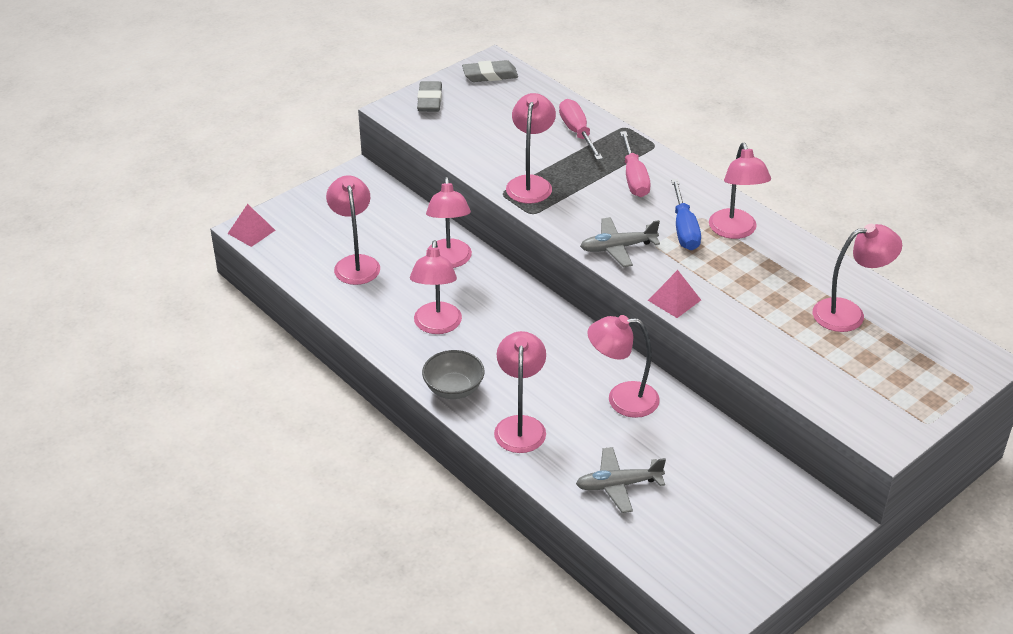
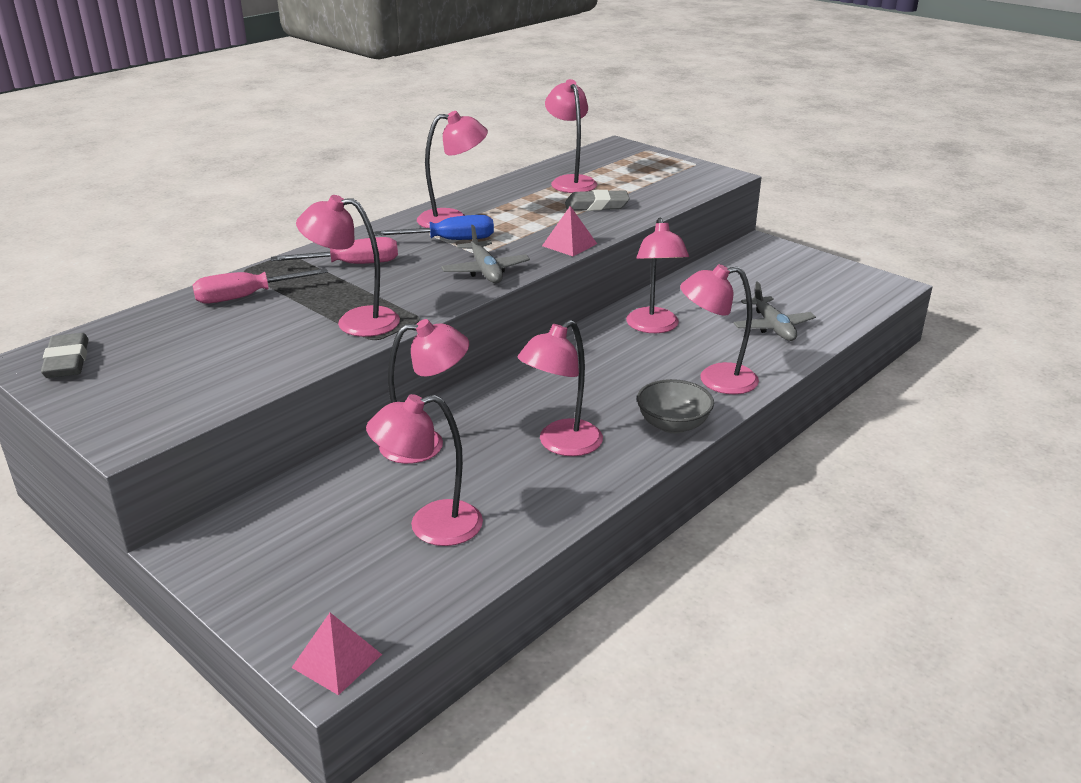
camera: 95 degrees left, 10 degrees down
(429, 100) = (115, 407): grey eraser -> grey eraser (596, 206)
(437, 326) = (561, 444): pink lamp -> pink lamp turned 135 degrees clockwise

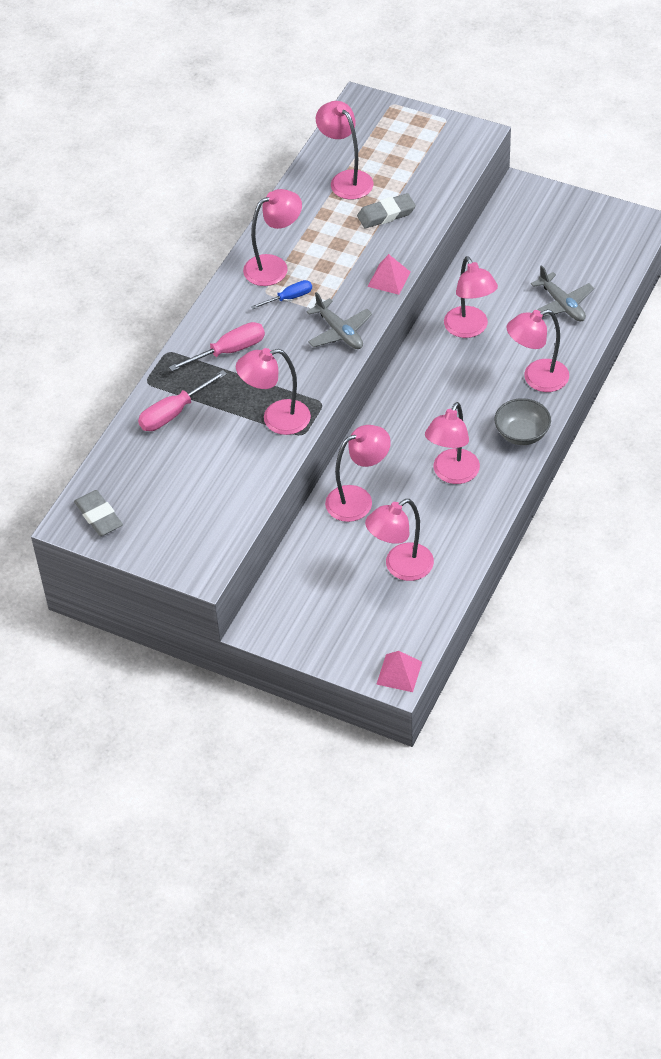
camera: 15 degrees left, 20 degrees up
(451, 240) = (289, 298): blue screwdriver -> blue screwdriver, size x0.65

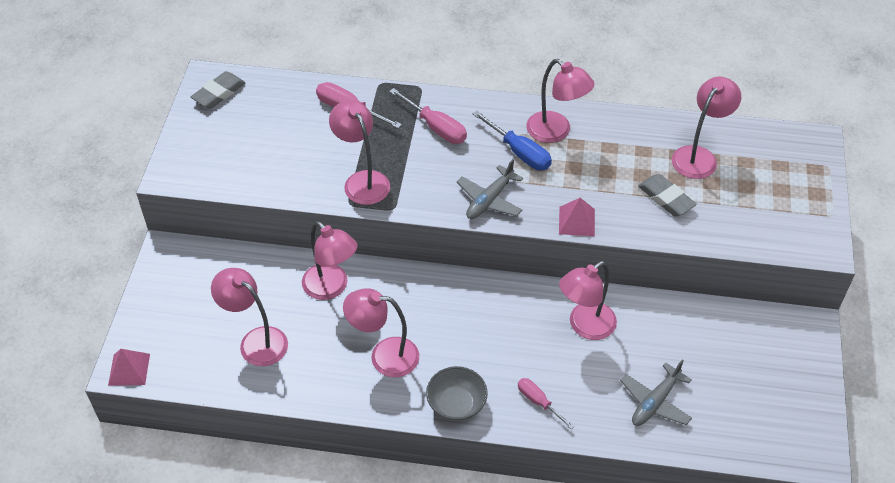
camera: 70 degrees right, 0 degrees up
(289, 298) = (520, 153): blue screwdriver -> blue screwdriver, size x1.55
(537, 379) = (538, 401): pink lamp -> pink screwdriver

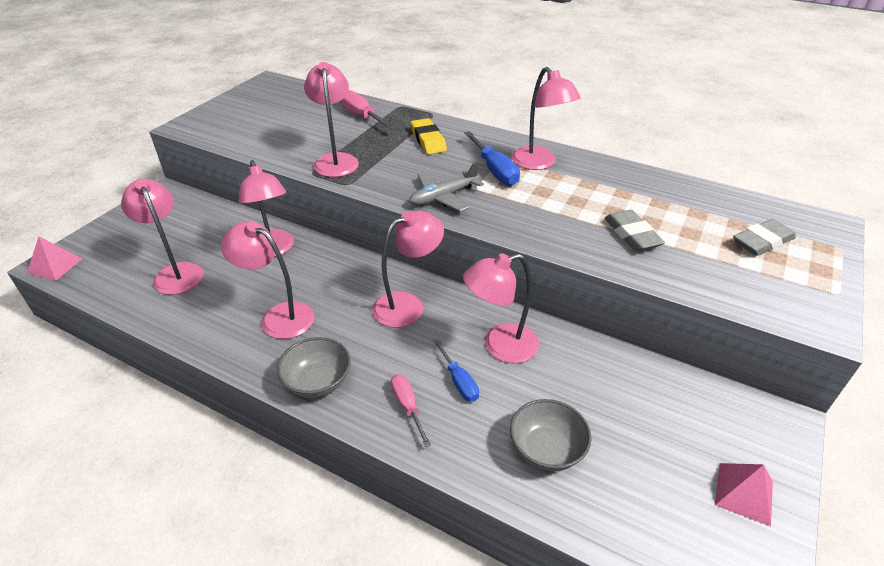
camera: 20 degrees right, 10 degrees down
(219, 93) = (268, 89): grey eraser -> grey eraser (762, 242)
(436, 128) = (428, 140): pink screwdriver -> yellow eraser
(567, 368) = (459, 381): none -> blue screwdriver
(577, 221) = (523, 232): pink pyramid -> pink pyramid (744, 493)
(655, 402) = (546, 449): grey plane -> grey bowl
(699, 156) = (683, 209): pink lamp -> pink lamp (408, 305)

